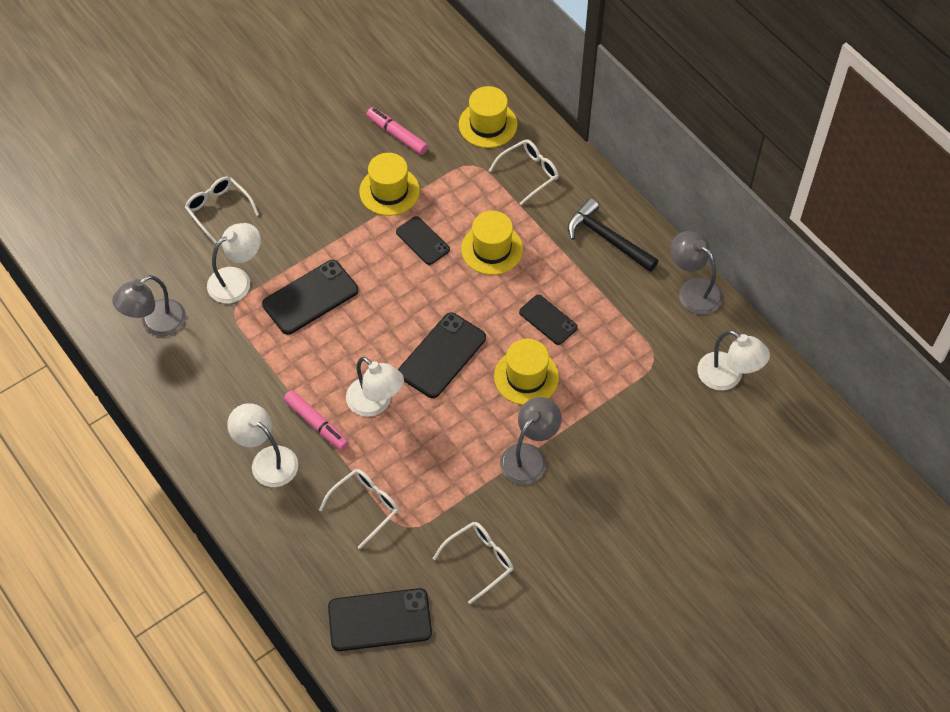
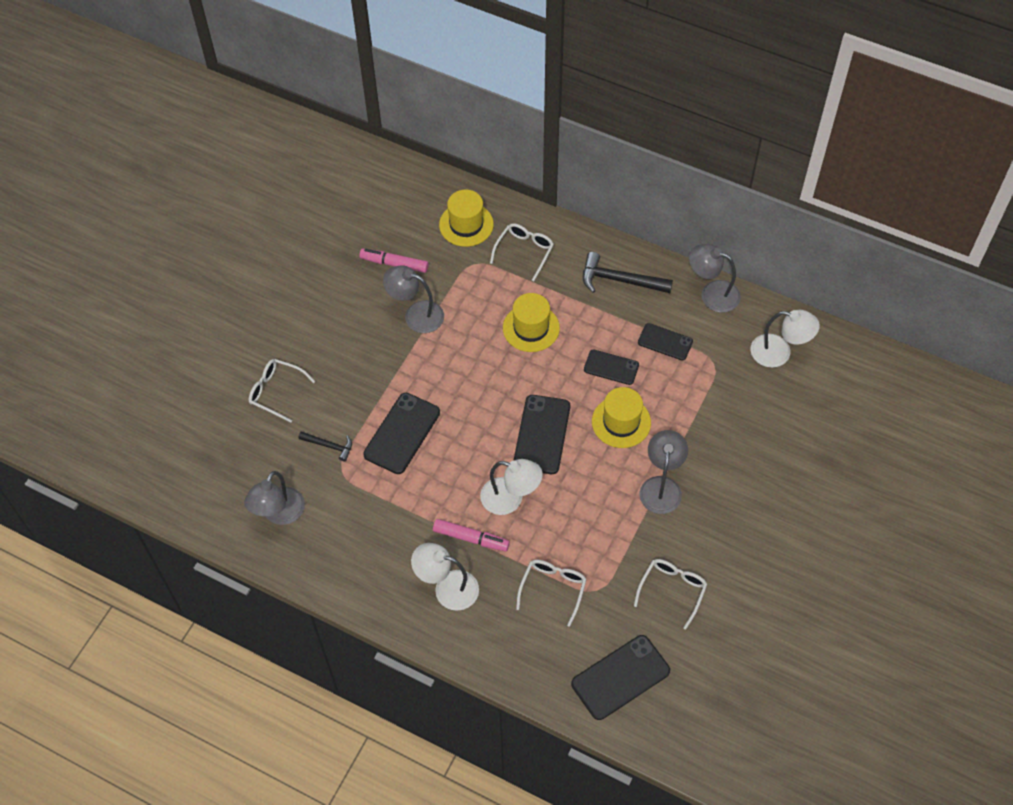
camera: 25 degrees left, 0 degrees up
(237, 280) = (329, 446): white lamp -> black hammer
(389, 191) = (416, 314): yellow hat -> grey lamp
(422, 240) = (469, 345): black phone -> black phone (665, 342)

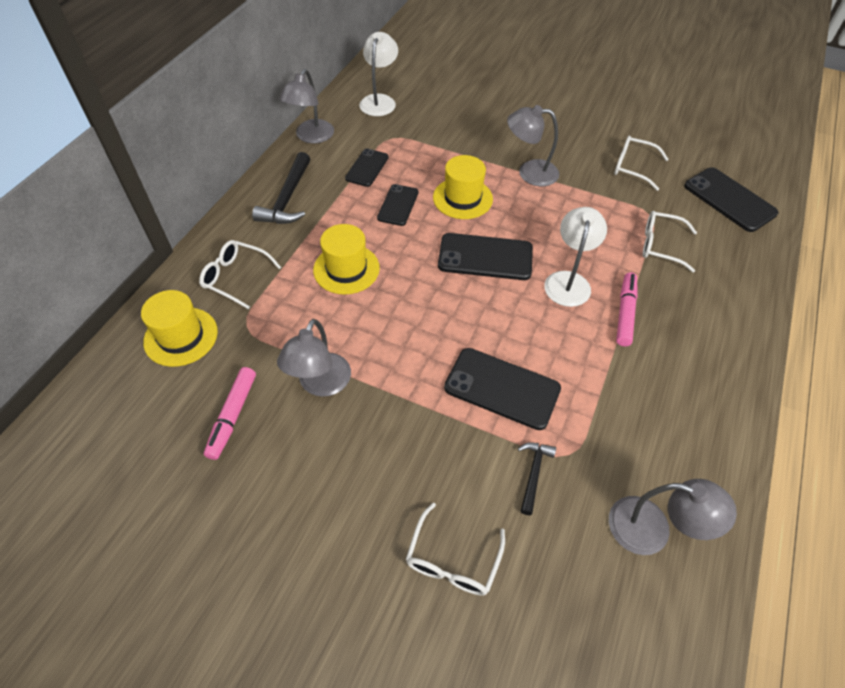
camera: 95 degrees left, 5 degrees down
(447, 588) = (691, 331): white lamp -> none

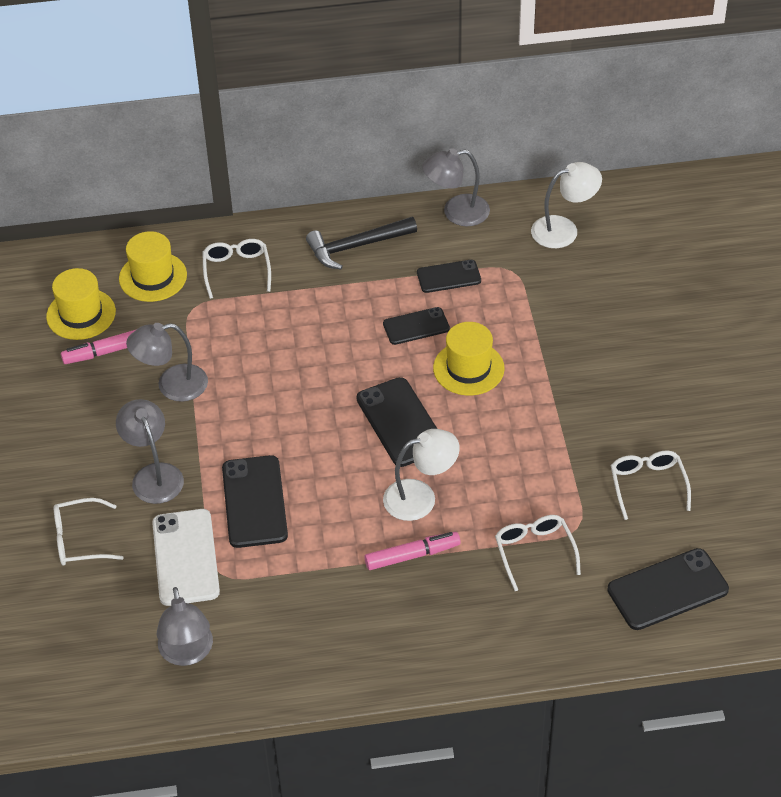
camera: 60 degrees right, 5 degrees down
(346, 269) = (304, 334): yellow hat -> yellow hat (81, 314)
(529, 172) = (557, 402): grey lamp -> grey lamp (154, 475)
(533, 474) = (185, 557): black hammer -> white phone
(729, 200) = (667, 589): black phone -> black phone turned 45 degrees clockwise

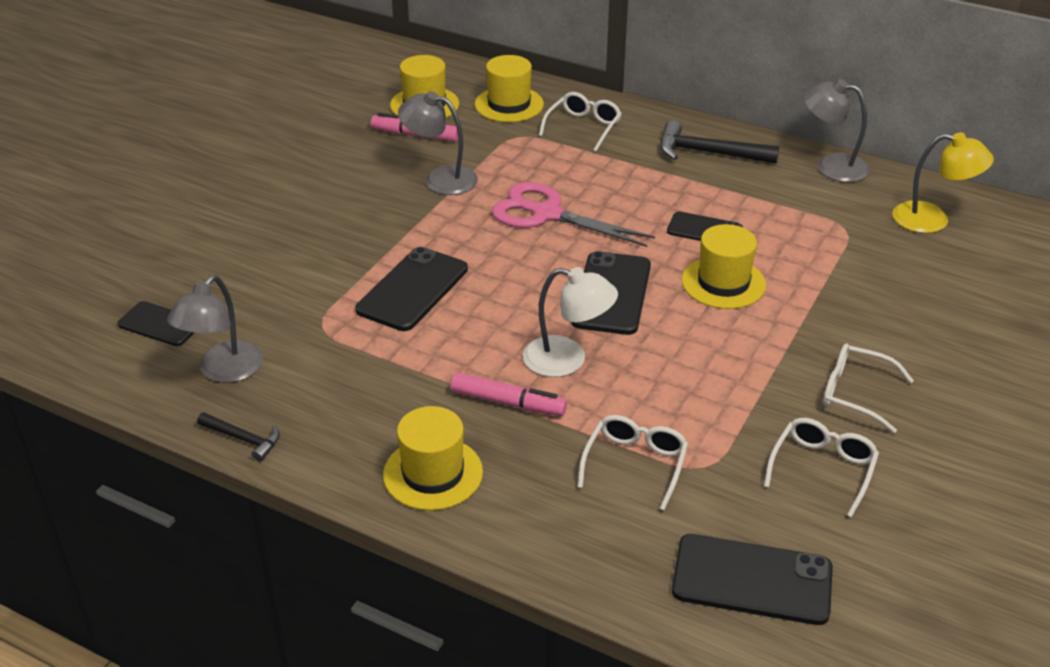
camera: 35 degrees right, 10 degrees down
(79, 540) = (242, 246): white glasses -> white glasses (854, 393)
(154, 475) = (353, 231): grey lamp -> none
(185, 557) = (308, 300): white phone -> none
(260, 695) = (243, 439): none -> black hammer
(288, 375) = (547, 214): none -> pink scissors
(414, 639) = (433, 473): none -> yellow hat
(448, 276) = (775, 208): black phone -> black phone (160, 324)
(564, 229) = (932, 220): white lamp -> yellow lamp

